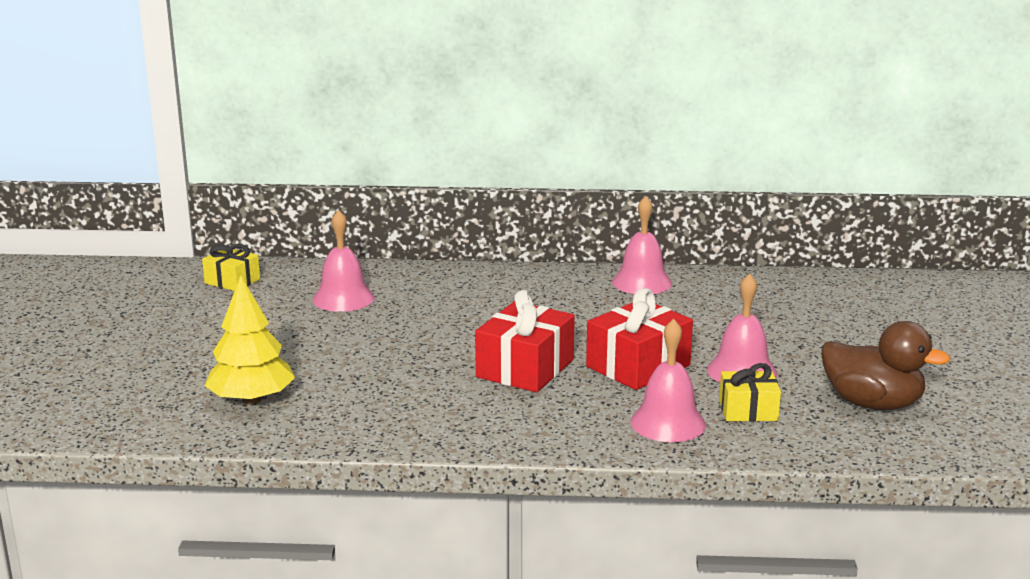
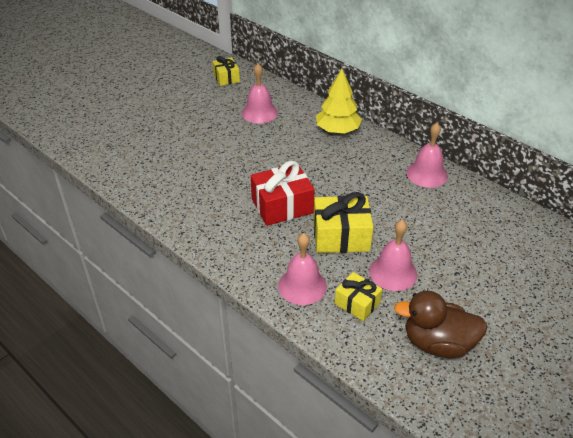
camera: 40 degrees right, 20 degrees up
(251, 400) = (143, 160): yellow tree -> yellow tree (337, 130)
(638, 366) = (341, 236): red gift -> yellow gift
(872, 403) = (437, 343): brown duck -> brown duck turned 120 degrees clockwise

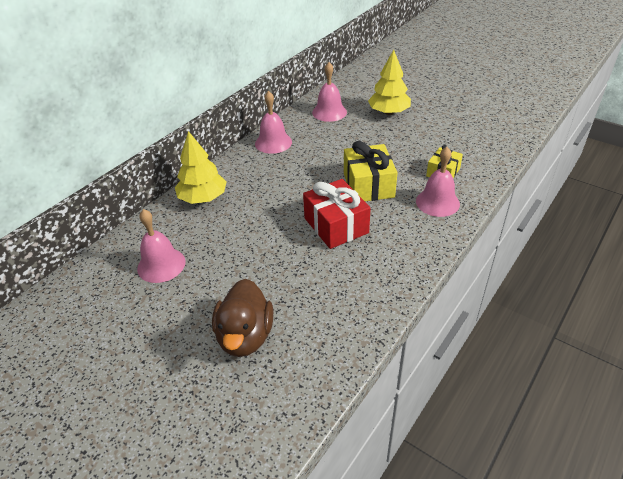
camera: 95 degrees left, 0 degrees up
(226, 78) = (63, 313): yellow gift -> none
(393, 272) = (402, 157): pink bell -> pink bell (329, 112)
(437, 343) = (462, 137): brown duck -> brown duck (245, 336)
(500, 278) = (389, 112): none -> yellow tree

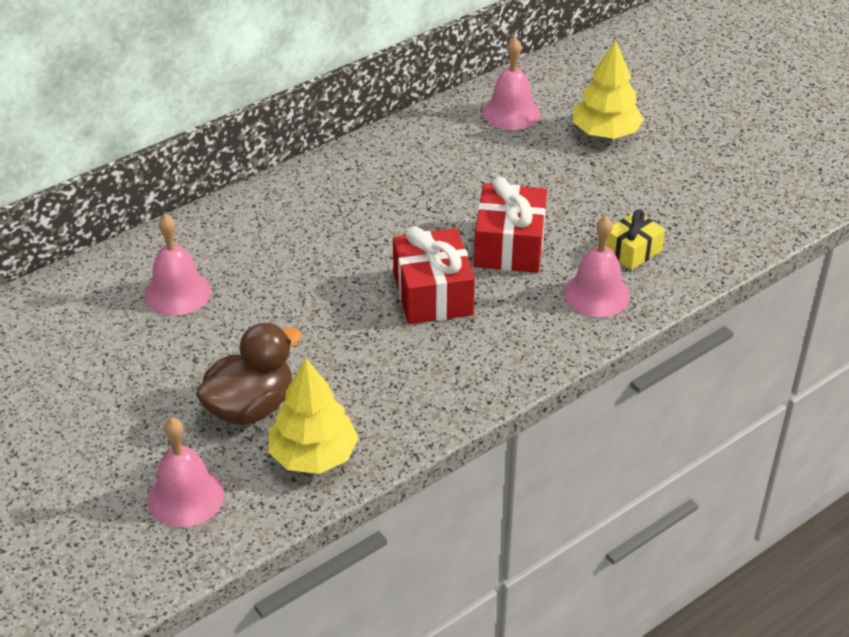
camera: 15 degrees right, 0 degrees up
(203, 198) = (265, 212): yellow tree -> yellow tree (313, 456)
(245, 336) = (250, 407): brown duck -> brown duck turned 150 degrees counterclockwise
(273, 142) = (401, 146): pink bell -> pink bell (185, 497)
(368, 185) = (509, 246): yellow gift -> red gift

